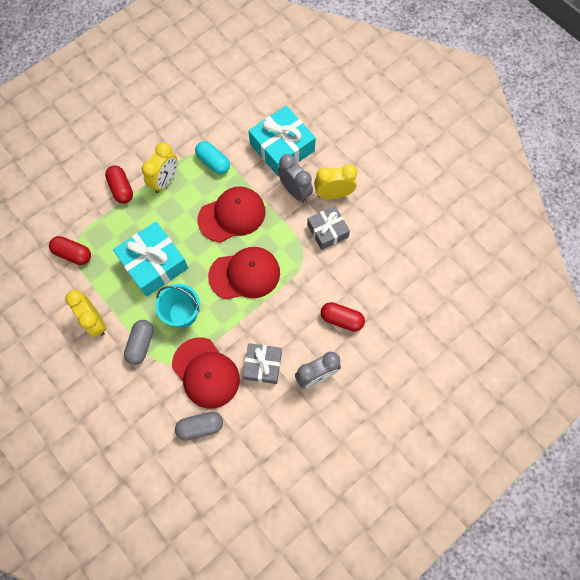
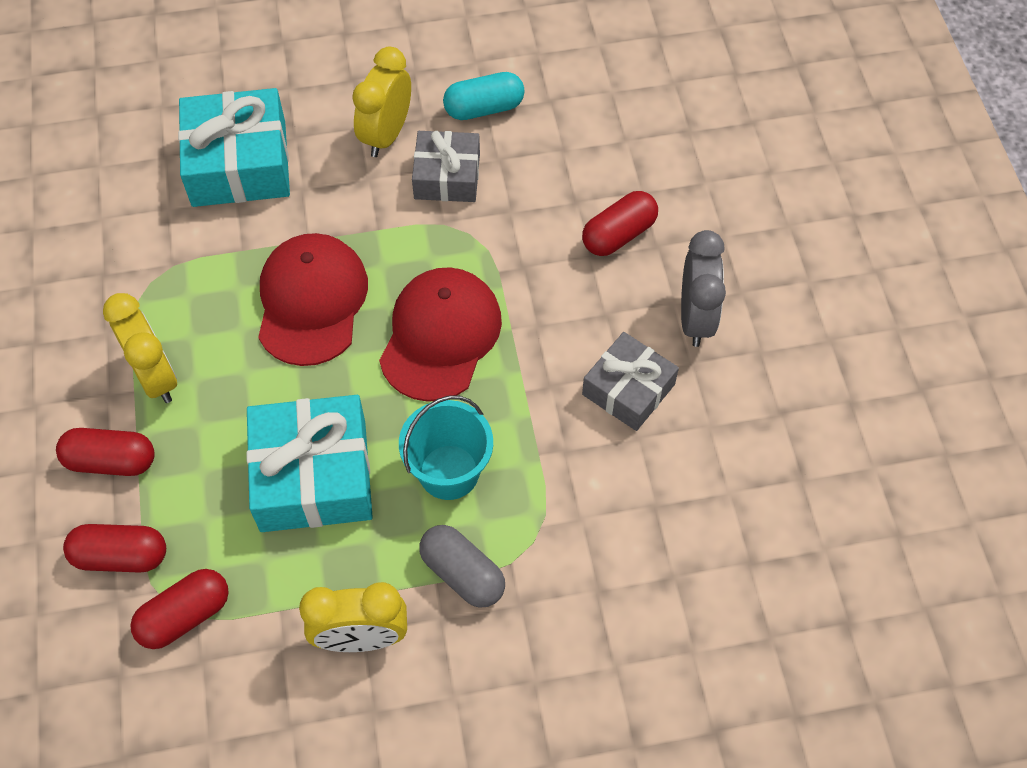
camera: 60 degrees left, 10 degrees down
(85, 217) = (121, 556): none -> red capsule
(200, 426) = (684, 544): grey capsule -> none
(206, 373) = (587, 487): red cap -> none
(213, 162) = (182, 280): turquoise capsule -> turquoise capsule (484, 108)
(295, 191) = (338, 185): grey clock -> none

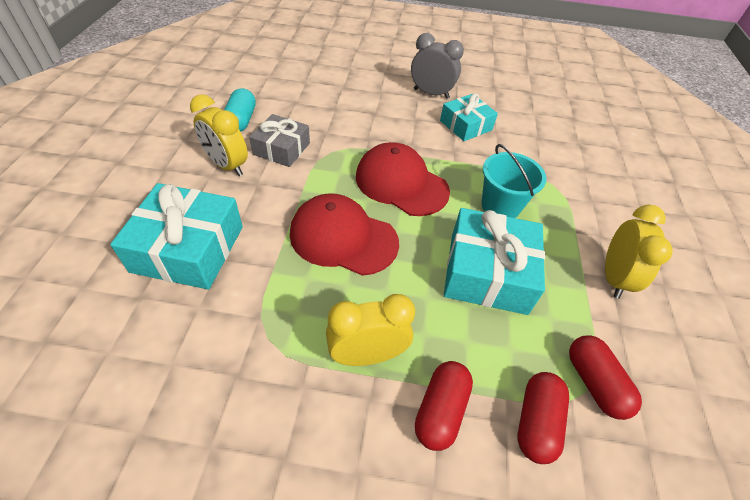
camera: 75 degrees left, 10 degrees down
(462, 574) = (571, 219): grey capsule -> none
(619, 235) = (366, 101): red capsule -> none
(628, 389) = (465, 125): grey gift -> turquoise gift

